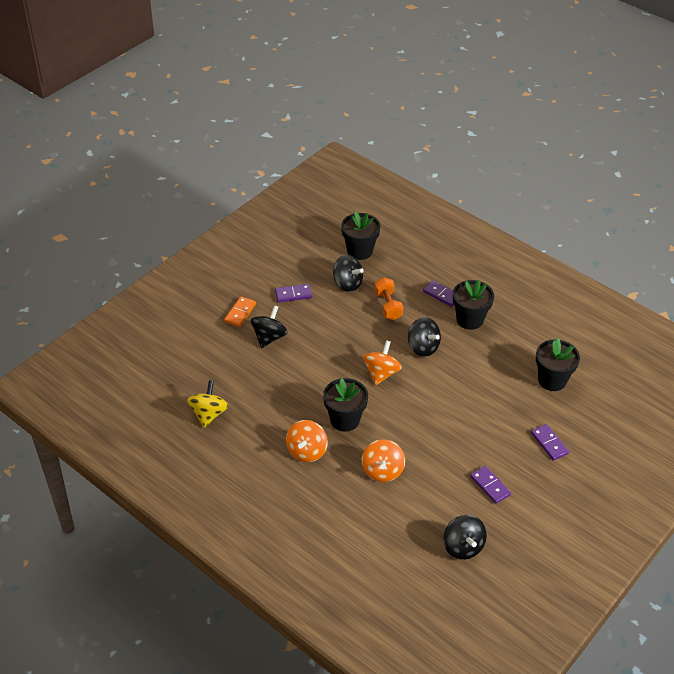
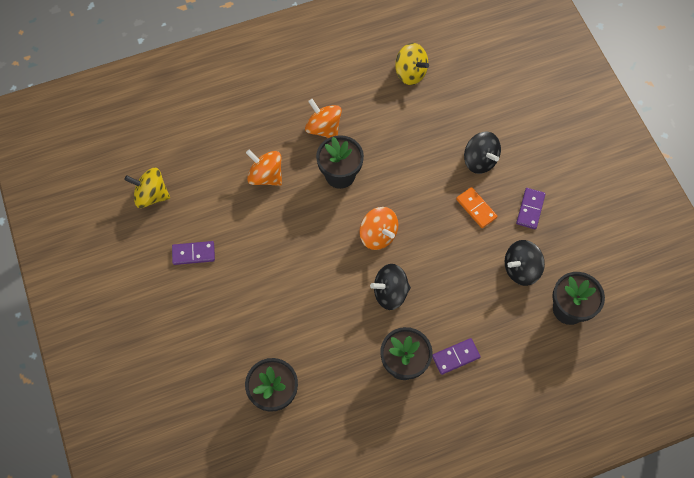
camera: 120 degrees right, 20 degrees up
(240, 313) = (527, 150): orange domino -> orange domino (476, 208)
(388, 306) = (467, 291): orange dumbbell -> none
(463, 547) = (151, 195): black spinning top -> yellow spinning top
(549, 443) = (203, 337): purple domino -> none

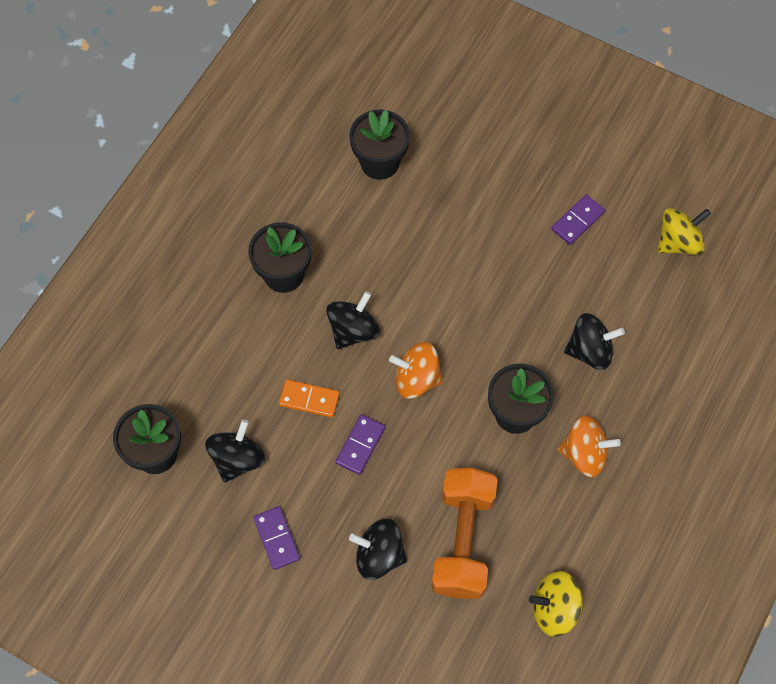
camera: 140 degrees right, 0 degrees up
(266, 176) = (590, 350): orange spinning top -> black spinning top
(428, 135) = (462, 540): none -> orange dumbbell
(456, 357) = (238, 318): purple domino -> purple domino (360, 445)
(476, 208) = (337, 491): orange domino -> orange domino (309, 399)

